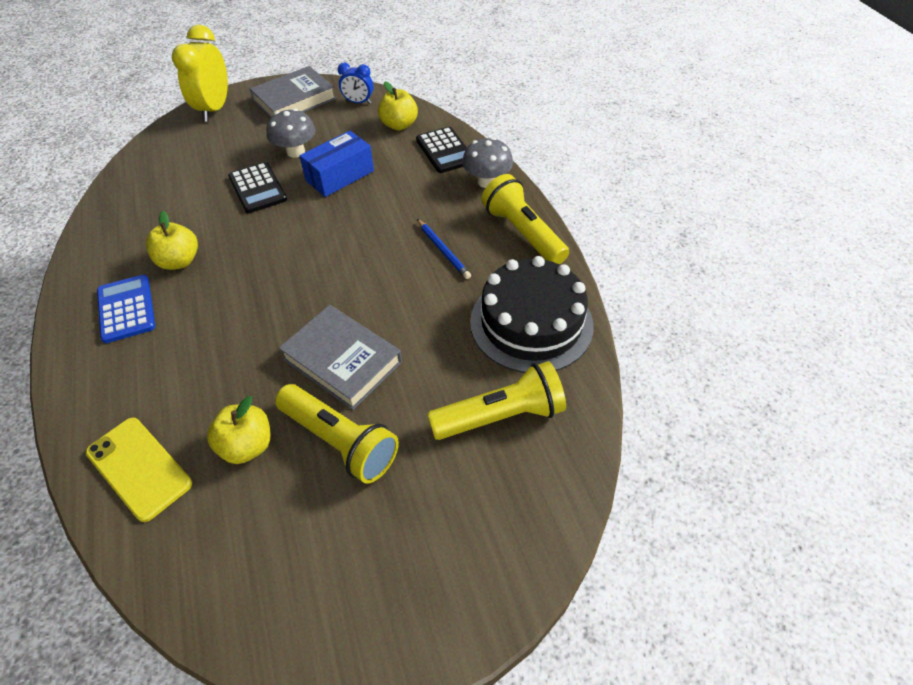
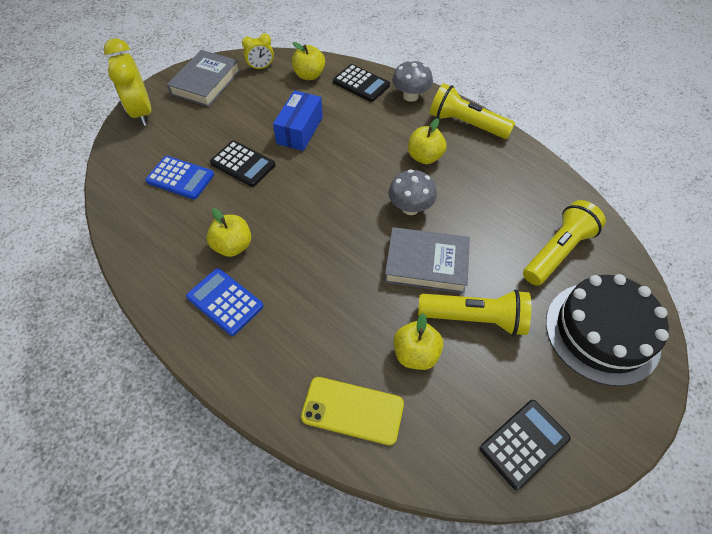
camera: 30 degrees left, 5 degrees up
(192, 180) = (180, 178): none -> blue calculator
(268, 600) = (524, 443): none -> black calculator
(295, 151) = (246, 124): grey mushroom -> grey mushroom (410, 208)
(358, 102) = (261, 68): blue clock -> yellow clock
(443, 250) = (424, 157): blue pencil -> yellow apple
(531, 323) = (524, 183): black cake -> black cake (602, 332)

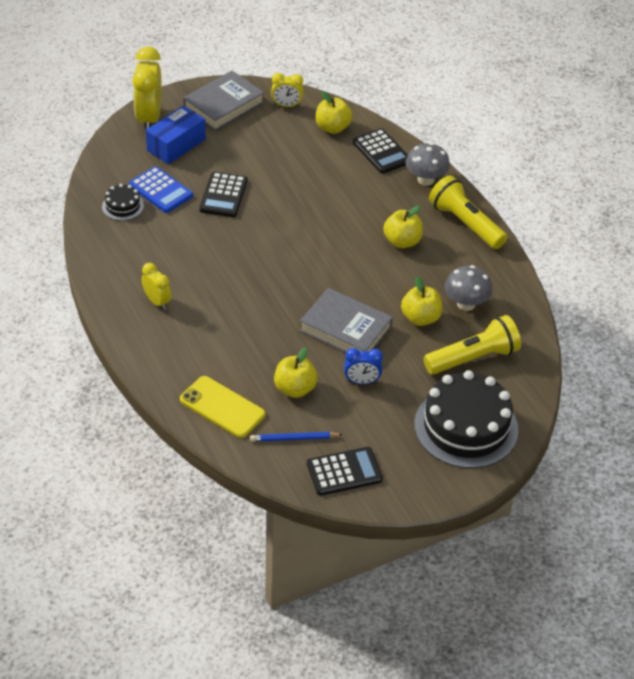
camera: 20 degrees right, 10 degrees down
(148, 206) = (123, 206): none -> black cake
(225, 301) = (157, 302): blue calculator -> yellow clock
(233, 246) = (182, 262): yellow apple -> yellow apple (420, 318)
(243, 164) = (223, 195): black calculator -> black calculator turned 45 degrees clockwise
(300, 130) = (293, 180): blue box -> blue box (176, 145)
(410, 208) = (359, 280): grey mushroom -> grey mushroom (466, 304)
(448, 420) = (294, 438): none -> blue pencil
(475, 318) = (362, 381): yellow flashlight -> blue clock

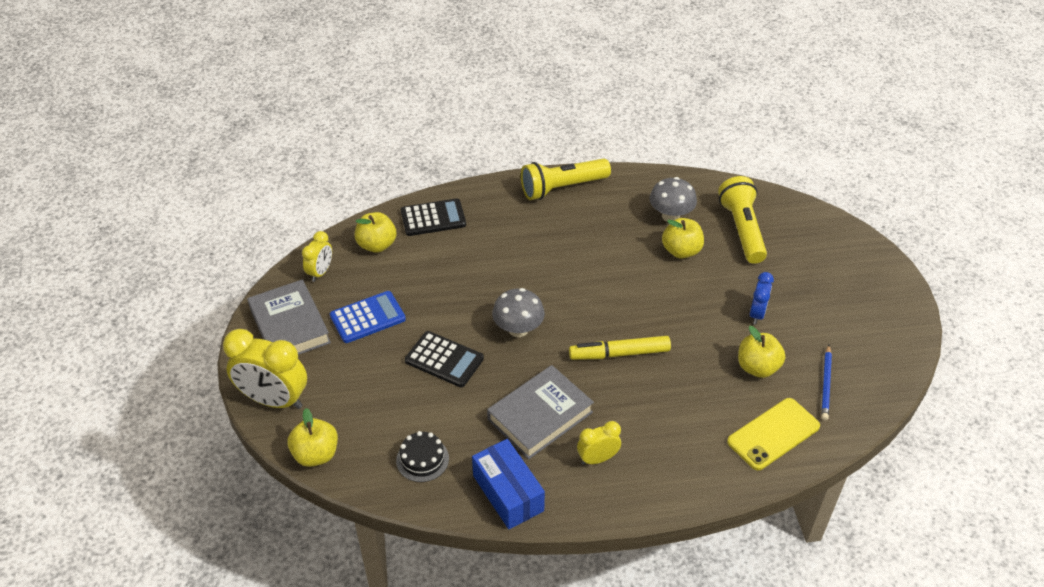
camera: 70 degrees left, 0 degrees up
(160, 190) = (411, 416): blue calculator -> blue calculator (368, 318)
(176, 145) = (337, 384): blue box -> blue box (508, 493)
(273, 296) = (619, 353): none -> yellow marker
(344, 472) = (874, 356): black calculator -> none
(345, 329) = (682, 308): grey book -> grey book (540, 416)
(402, 241) = (571, 237): yellow apple -> yellow apple (316, 454)
(425, 179) = (489, 198): grey mushroom -> grey mushroom (518, 329)
(466, 427) = (827, 257): black cake -> none

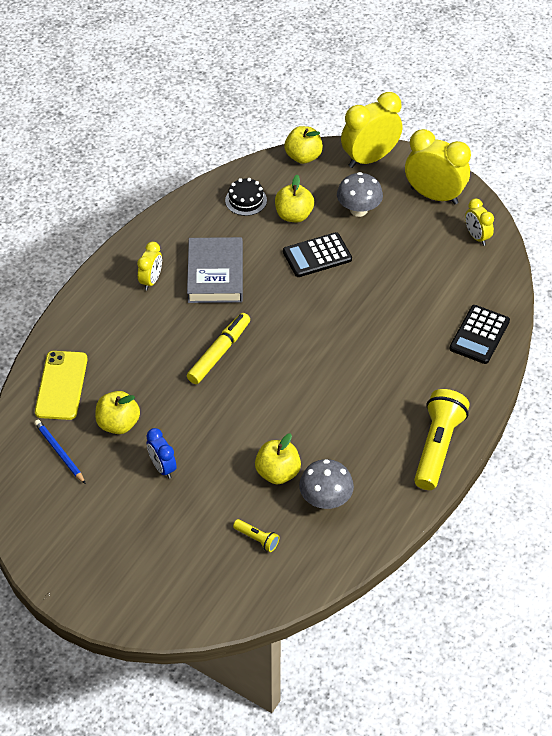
camera: 130 degrees right, 5 degrees up
(290, 325) = (434, 195): grey book -> yellow clock
(368, 318) = (400, 238): blue calculator -> none
(377, 245) = (478, 283): yellow apple -> yellow apple (294, 215)
(508, 493) = (177, 224): blue box -> none
(518, 329) = (303, 312): grey mushroom -> grey mushroom (358, 210)
(741, 229) = (257, 539): yellow flashlight -> yellow flashlight, size x0.45

